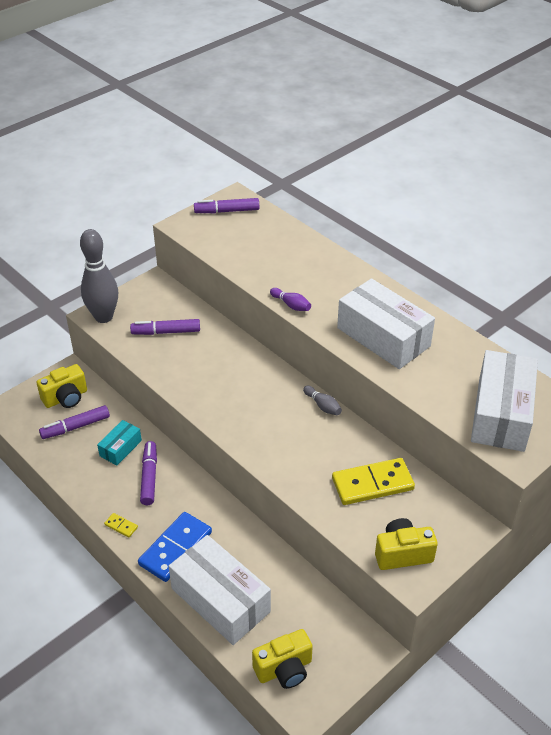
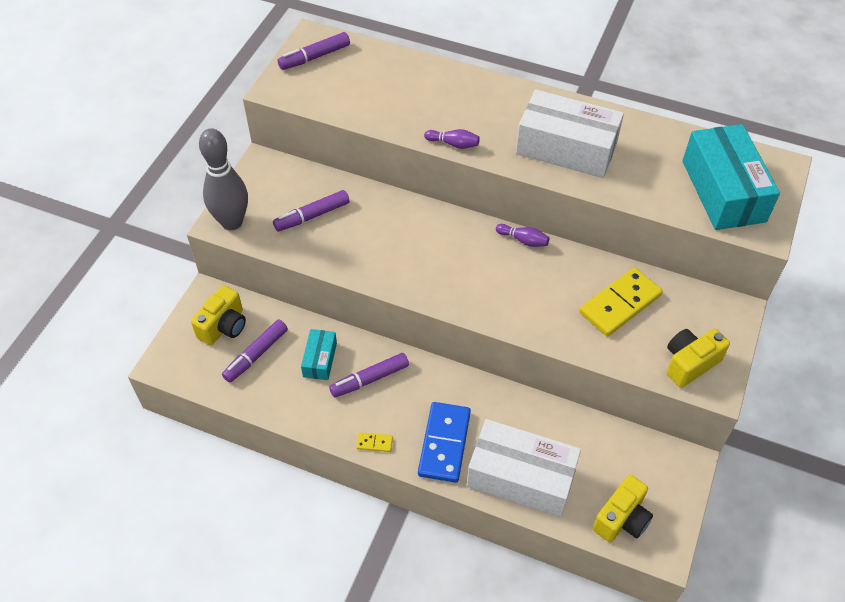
camera: 25 degrees left, 10 degrees up
(149, 477) = (370, 379): purple marker -> purple marker turned 90 degrees counterclockwise
(322, 406) = (523, 240): grey bowling pin -> purple bowling pin
(501, 414) = (723, 191): white box -> turquoise box

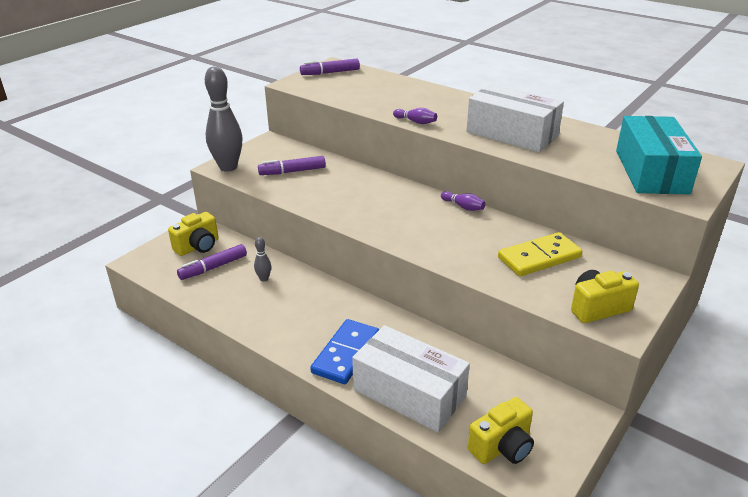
camera: 15 degrees right, 20 degrees down
(320, 360) = (264, 279): turquoise box -> grey bowling pin
(370, 379) = (300, 298): purple marker -> none
(374, 443) = (282, 342): yellow domino -> none

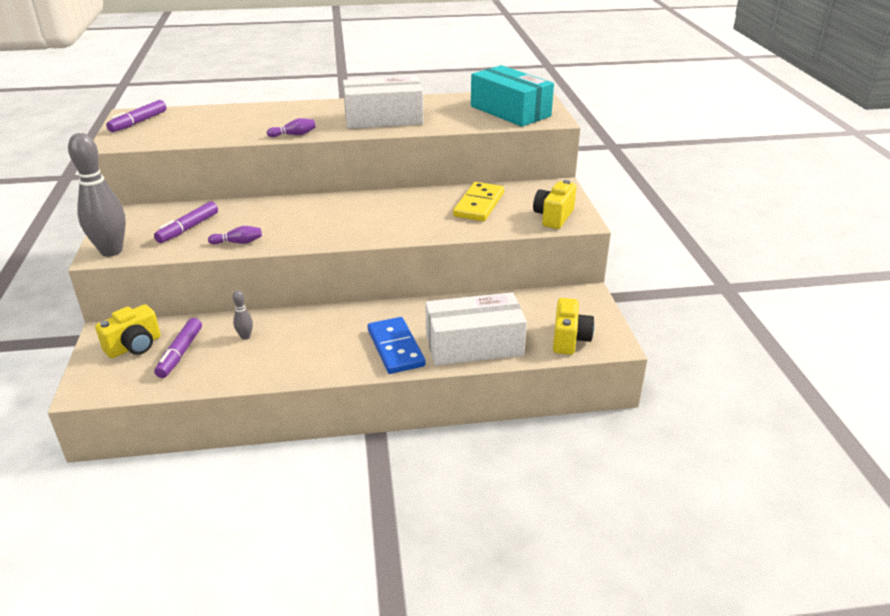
camera: 45 degrees left, 0 degrees up
(198, 246) = (134, 346): yellow camera -> yellow camera turned 45 degrees clockwise
(463, 207) = (379, 195): purple bowling pin -> purple bowling pin (238, 242)

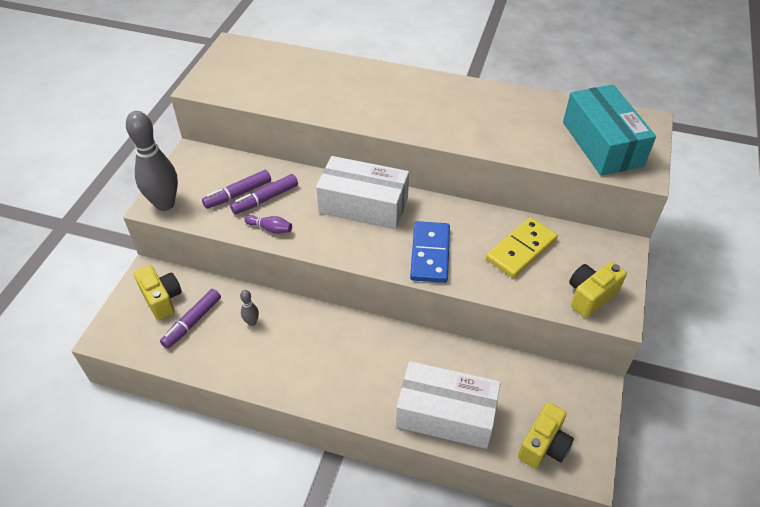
camera: 25 degrees right, 15 degrees up
(134, 346) = (162, 299): yellow camera -> yellow camera turned 105 degrees counterclockwise
(138, 122) = (234, 60): purple marker -> purple marker (265, 199)
(294, 135) = (360, 120): purple bowling pin -> none
(383, 118) = (460, 118): white box -> white box (363, 205)
(396, 348) = (372, 389): blue domino -> blue domino (430, 254)

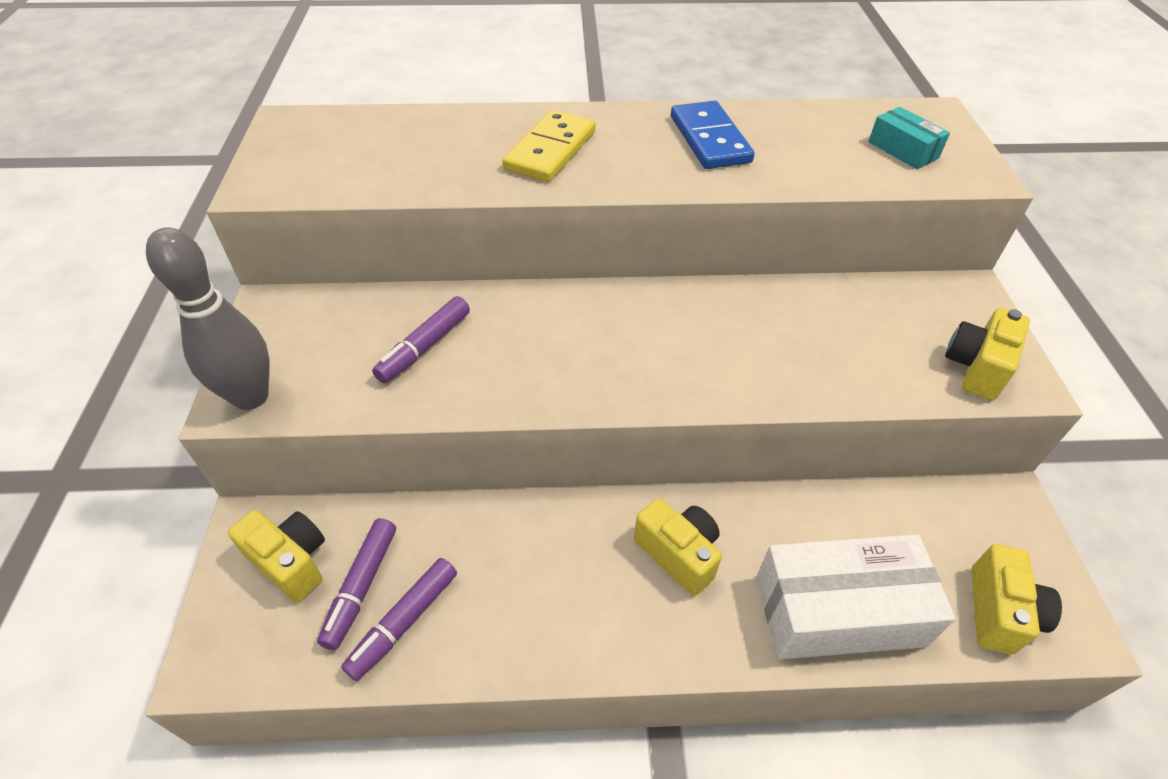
camera: 20 degrees left, 0 degrees up
(238, 194) = (375, 350): purple marker -> purple marker (404, 622)
(252, 322) = (464, 555): grey bowling pin -> none
(270, 229) = (455, 392): purple bowling pin -> none
(363, 205) = (585, 319): white box -> none
(369, 357) = (678, 554): none -> yellow camera
(430, 254) = (723, 366): blue domino -> blue domino (710, 139)
(521, 249) = (844, 326): yellow domino -> yellow domino (550, 150)
(602, 144) = (903, 150): turquoise box -> turquoise box, size x0.50

